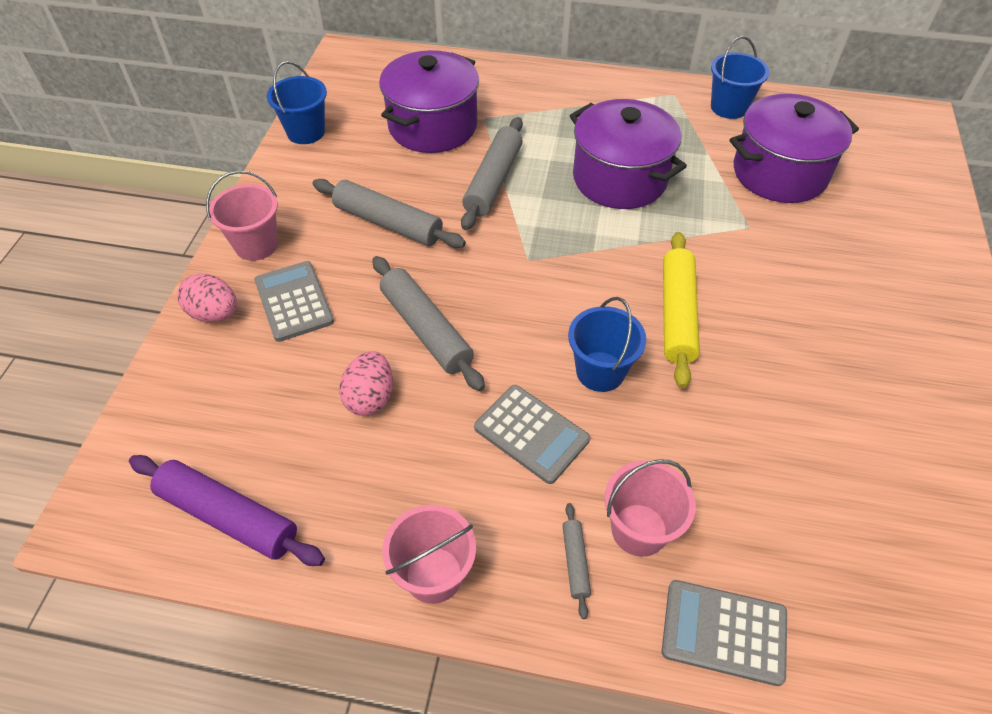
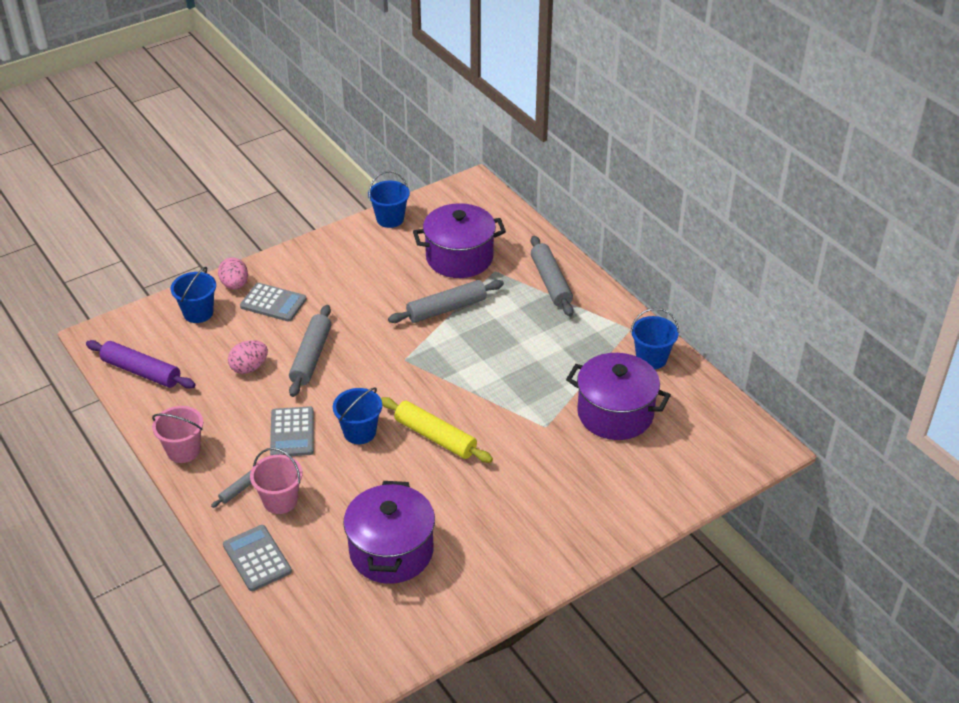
camera: 45 degrees right, 10 degrees down
(209, 380) = (198, 313): none -> blue bucket
(228, 517) = (141, 371): purple rolling pin -> purple rolling pin turned 45 degrees counterclockwise
(256, 245) = (291, 264): pink bucket -> none
(294, 301) = (273, 303): grey calculator -> grey calculator turned 90 degrees clockwise
(388, 223) = (364, 295): grey rolling pin -> grey rolling pin (551, 282)
(619, 178) = (516, 353): purple pot -> purple pot (391, 551)
(677, 315) = (435, 437): yellow rolling pin -> yellow rolling pin turned 75 degrees clockwise

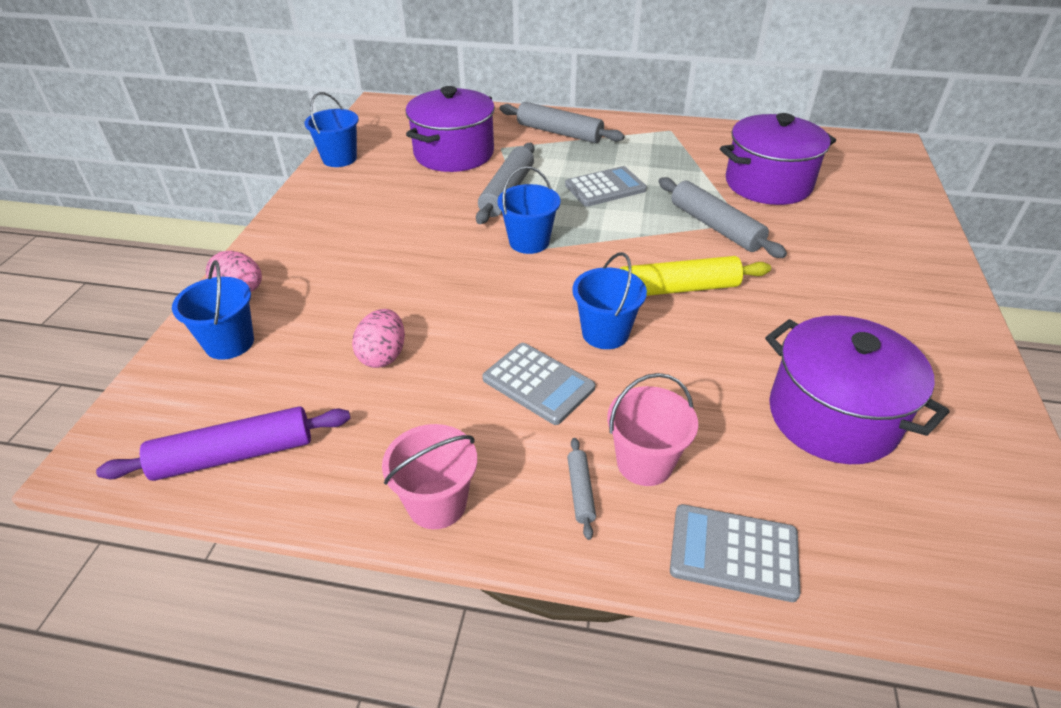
camera: 45 degrees left, 0 degrees up
(273, 303) = (317, 281): grey calculator -> grey calculator (605, 187)
(311, 357) = (440, 302): grey rolling pin -> grey rolling pin (715, 227)
(651, 358) = (719, 138): blue bucket -> blue bucket (529, 242)

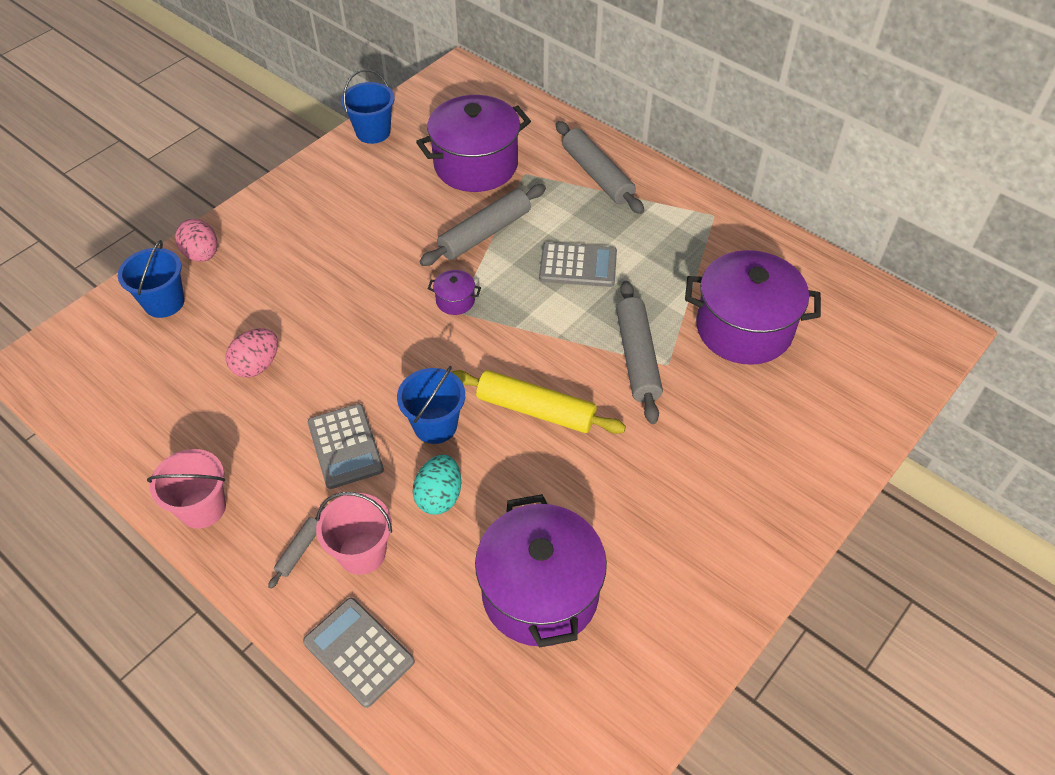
camera: 30 degrees right, 10 degrees up
(234, 455) = (109, 403): purple rolling pin -> none
(529, 242) = (455, 301): blue bucket -> purple pot
(667, 384) = (439, 496): none -> turquoise egg

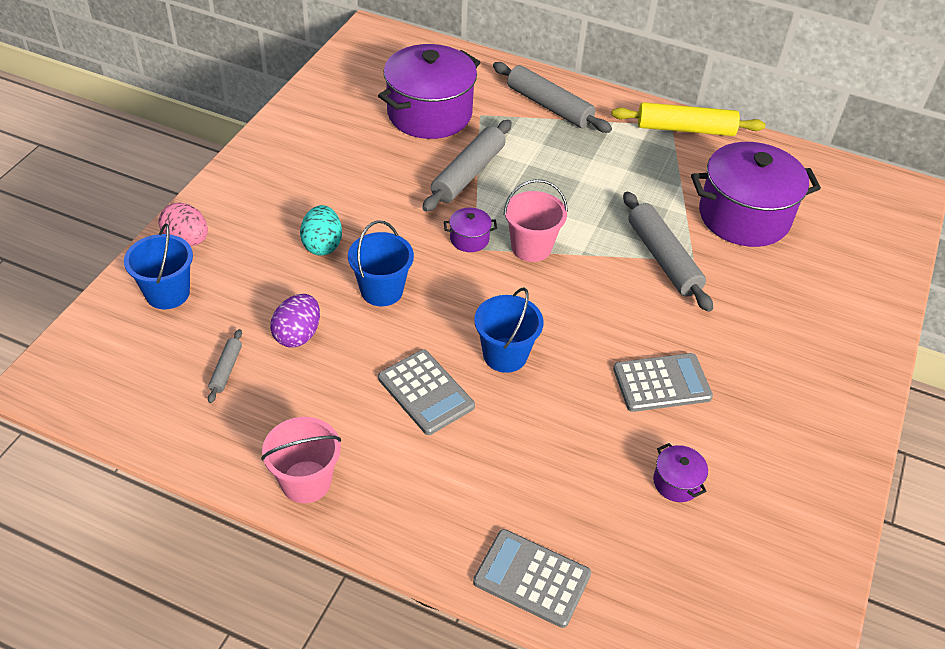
camera: 20 degrees left, 5 degrees down
(257, 365) = (298, 335): pink egg -> purple egg
(299, 550) = (426, 498): grey rolling pin -> grey rolling pin (226, 369)
(362, 552) = (490, 486): pink bucket -> pink bucket (531, 247)
(373, 132) = (312, 98): blue bucket -> blue bucket (381, 290)
(439, 496) = (540, 418): turquoise egg -> turquoise egg (322, 245)
(535, 410) = (593, 322): yellow rolling pin -> yellow rolling pin (685, 129)
(540, 592) = (676, 482): purple pot -> purple pot, size x0.41
(578, 265) = (570, 188): grey calculator -> grey calculator (662, 383)

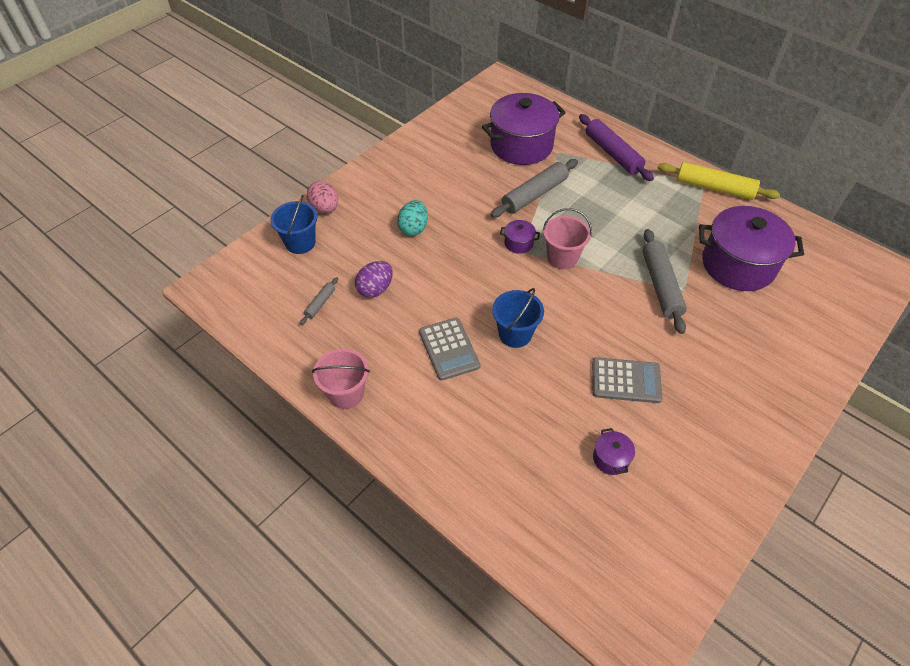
camera: 20 degrees right, 5 degrees up
(381, 290) = (443, 269): blue bucket -> none
(532, 578) = (478, 502): grey calculator -> none
(549, 106) = (613, 153): grey rolling pin -> purple rolling pin

